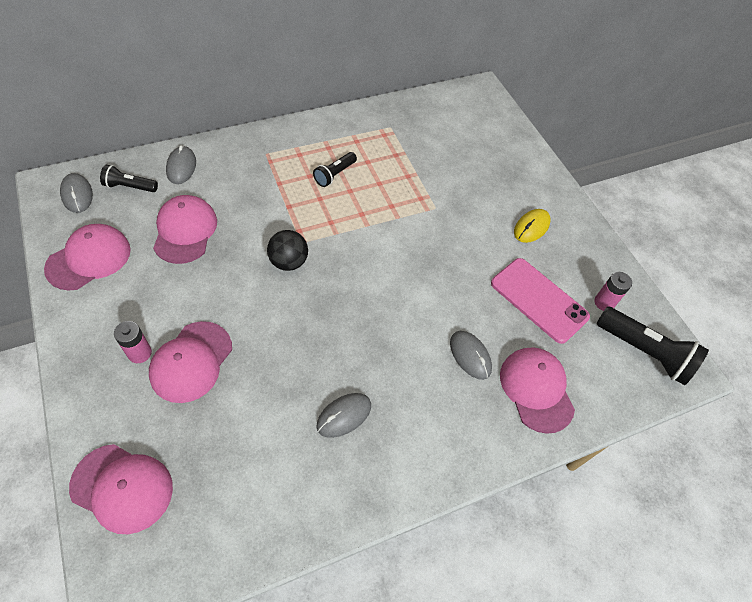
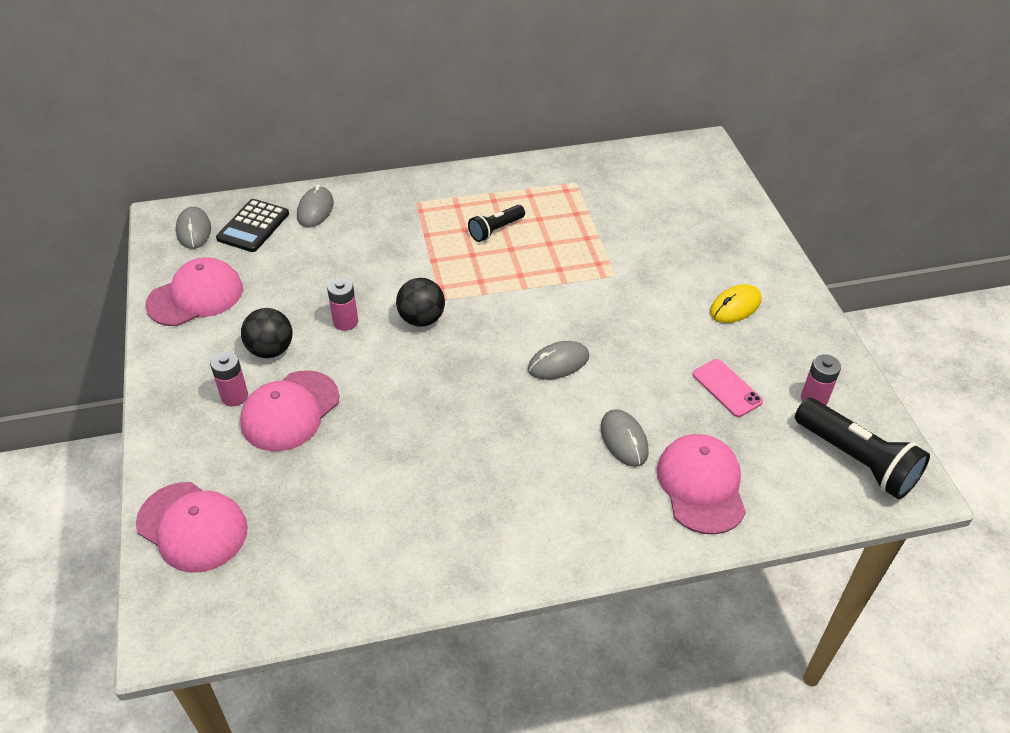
camera: 15 degrees right, 10 degrees down
(130, 187) = (253, 226): black flashlight -> black calculator
(164, 304) = (271, 350): none -> black ball
(185, 231) = (307, 277): pink cap -> none
(225, 271) = (345, 322): none -> pink battery
(344, 416) = (455, 486): grey mouse -> grey mouse (558, 363)
(539, 300) = (727, 388): pink phone -> pink phone, size x0.58

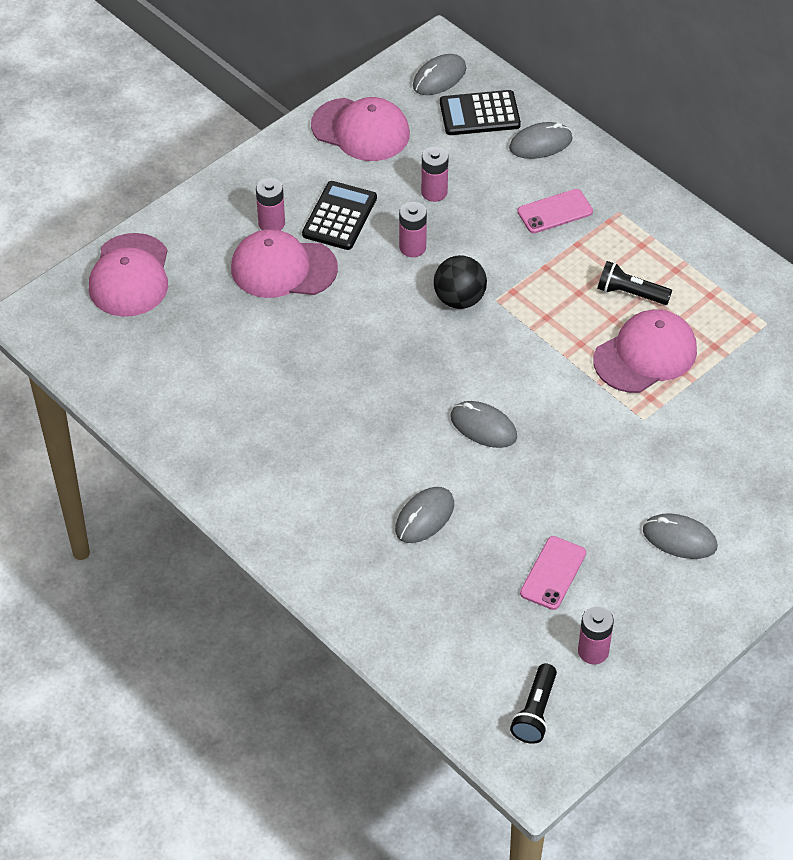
camera: 60 degrees right, 5 degrees up
(271, 350) = (339, 216): black ball -> black calculator
(303, 284) = (434, 192): none -> pink battery
(386, 232) = (555, 212): none -> pink phone
(701, 485) = (412, 597): pink cap -> pink cap (645, 355)
(735, 306) = (679, 538): yellow mouse -> grey mouse
(856, 460) = (535, 712): black flashlight -> black flashlight, size x0.58

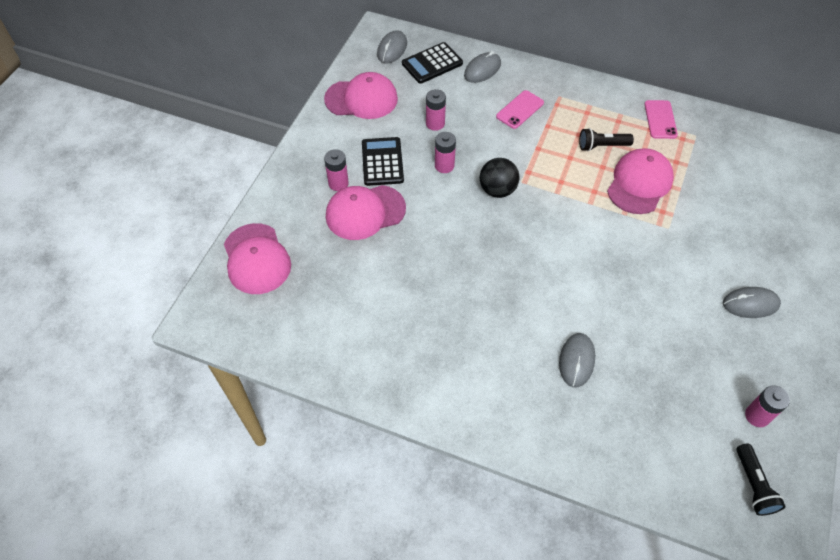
camera: 25 degrees left, 5 degrees up
(483, 427) = (572, 275): grey mouse -> none
(553, 573) = (690, 366): pink phone -> pink phone (660, 119)

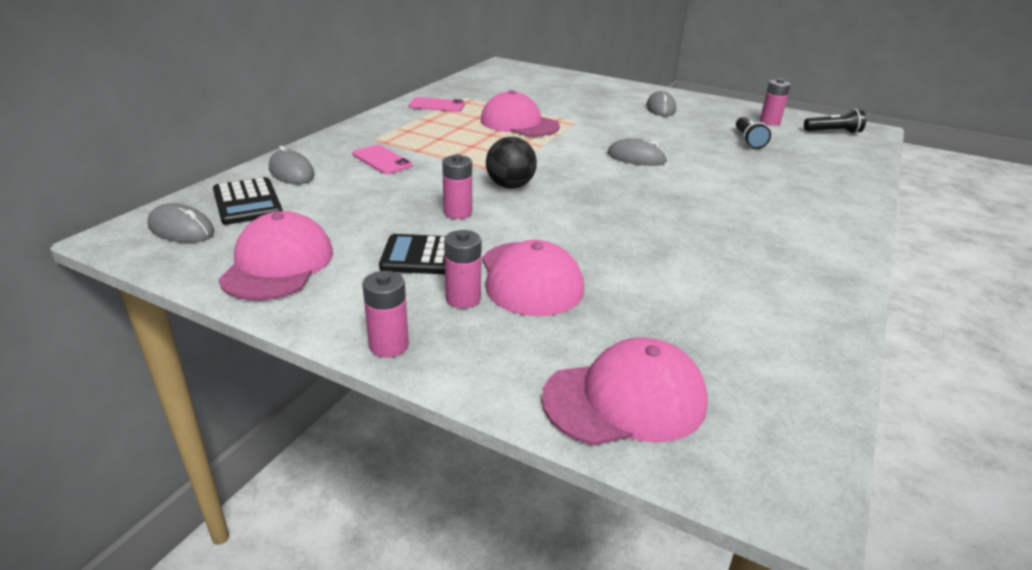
camera: 85 degrees left, 25 degrees down
(435, 123) = (374, 211): pink battery -> pink battery (389, 345)
(576, 361) = (744, 175): grey mouse -> grey mouse (636, 158)
(602, 146) = (462, 131): black flashlight -> black flashlight (748, 141)

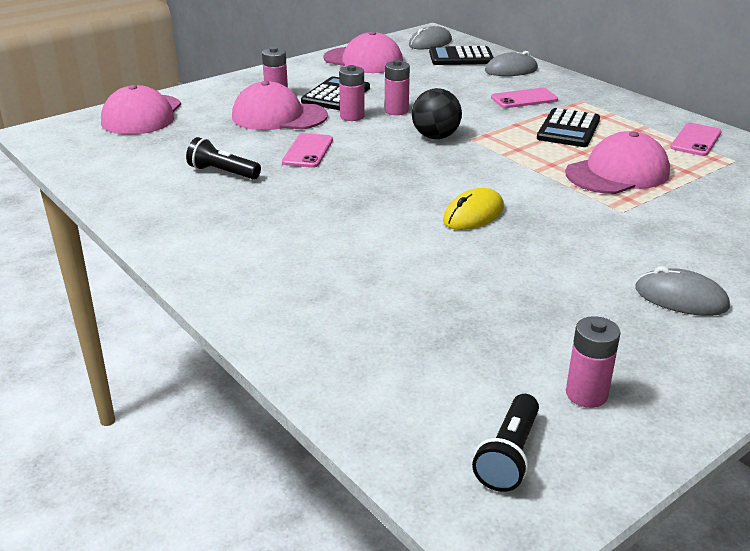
camera: 115 degrees right, 0 degrees up
(389, 345) = (252, 76): pink battery -> pink battery (352, 116)
(447, 140) = (568, 129): none -> black calculator
(604, 238) = (308, 151): none -> pink phone
(636, 158) = (473, 214): grey mouse -> yellow mouse
(748, 141) = (499, 325): black flashlight -> black flashlight (222, 172)

